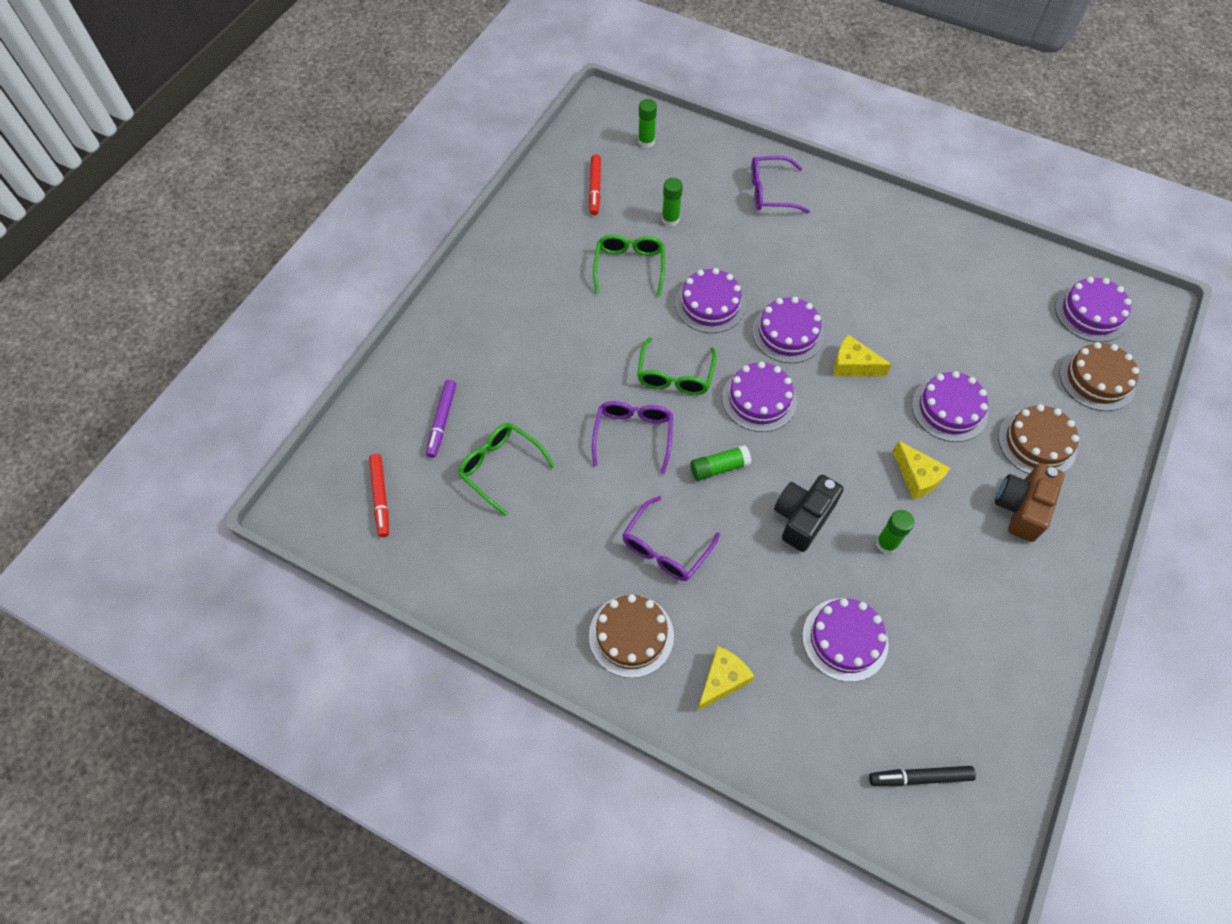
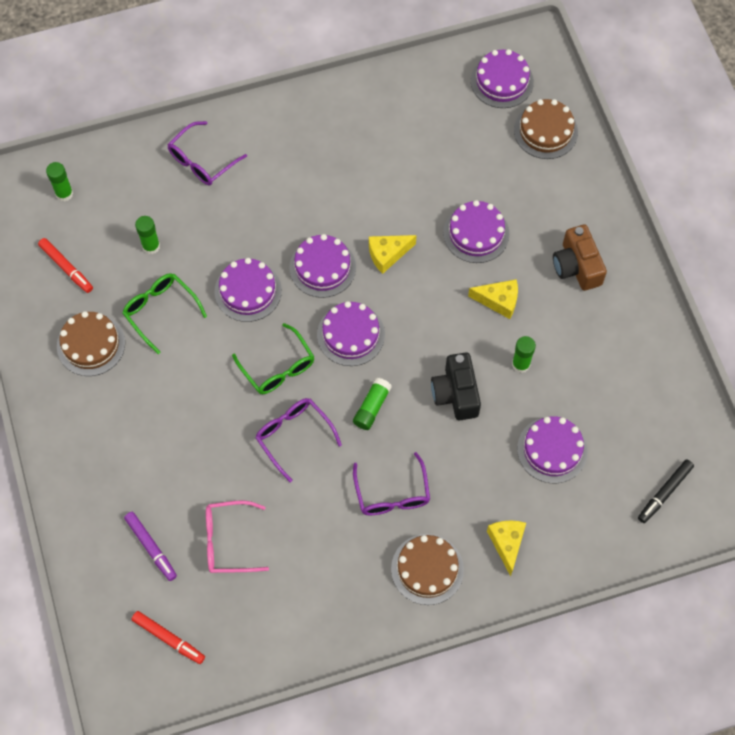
camera: 45 degrees left, 5 degrees up
(501, 468) = (229, 541): green glasses -> pink glasses
(1037, 443) = (548, 211): brown cake -> brown cake (91, 344)

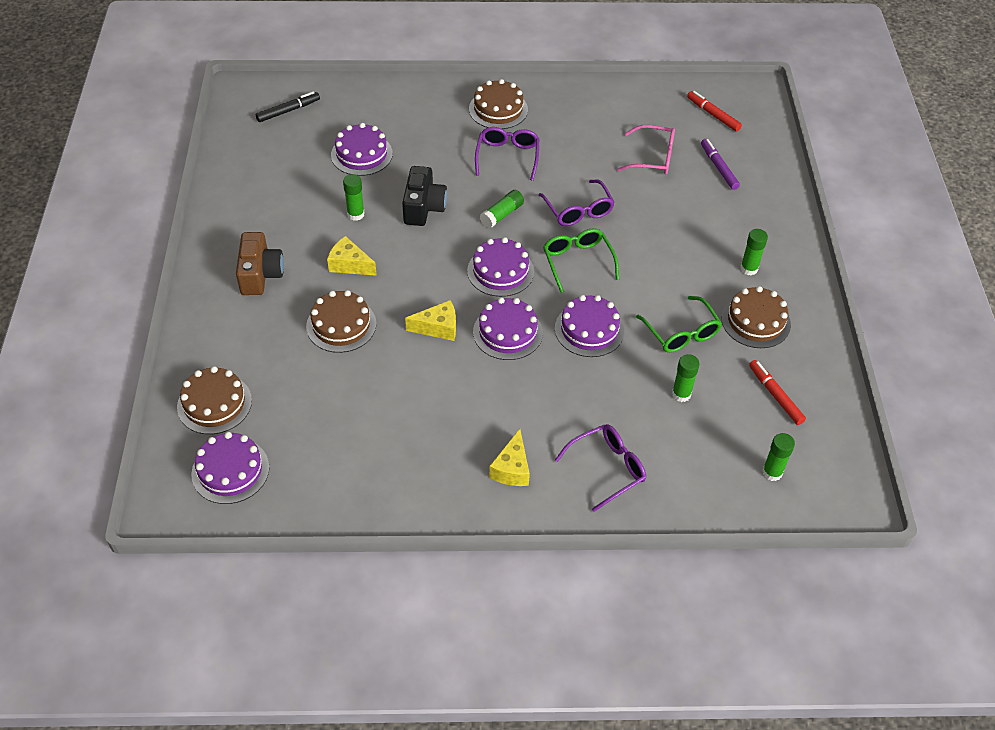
camera: 165 degrees left, 15 degrees down
(103, 408) = (749, 269): none -> green glue stick
(476, 233) = (341, 325): purple cake -> brown cake
(507, 543) = (429, 110): yellow cheese -> yellow cheese (512, 469)

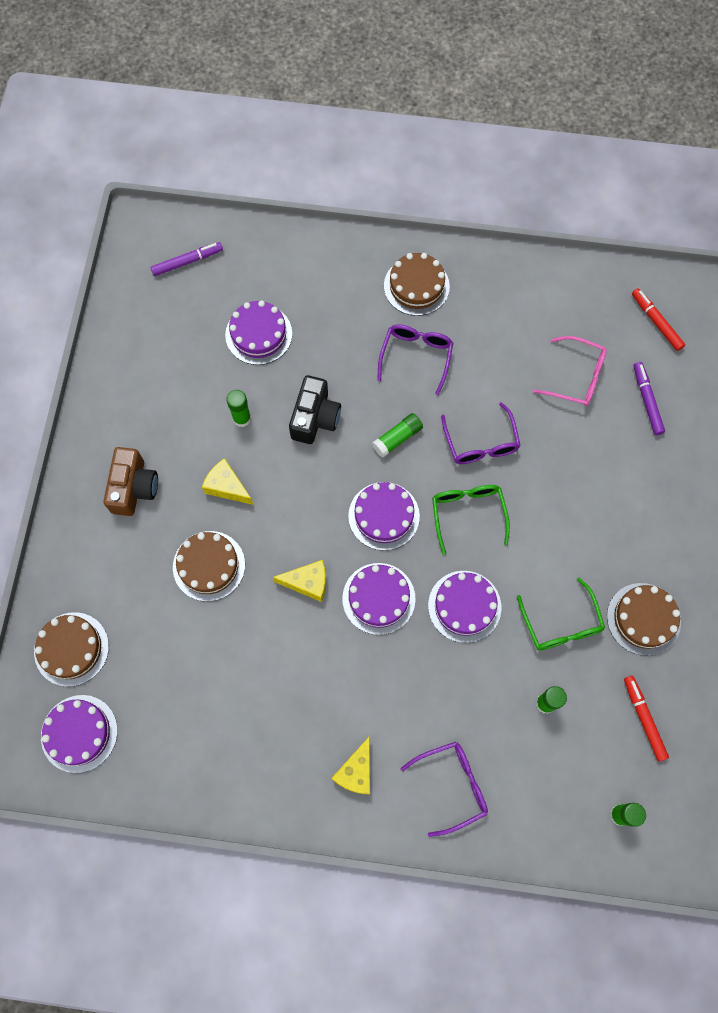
camera: 10 degrees right, 20 degrees up
(288, 111) = (187, 262): black marker -> purple marker
(749, 269) = (651, 547): green glue stick -> none

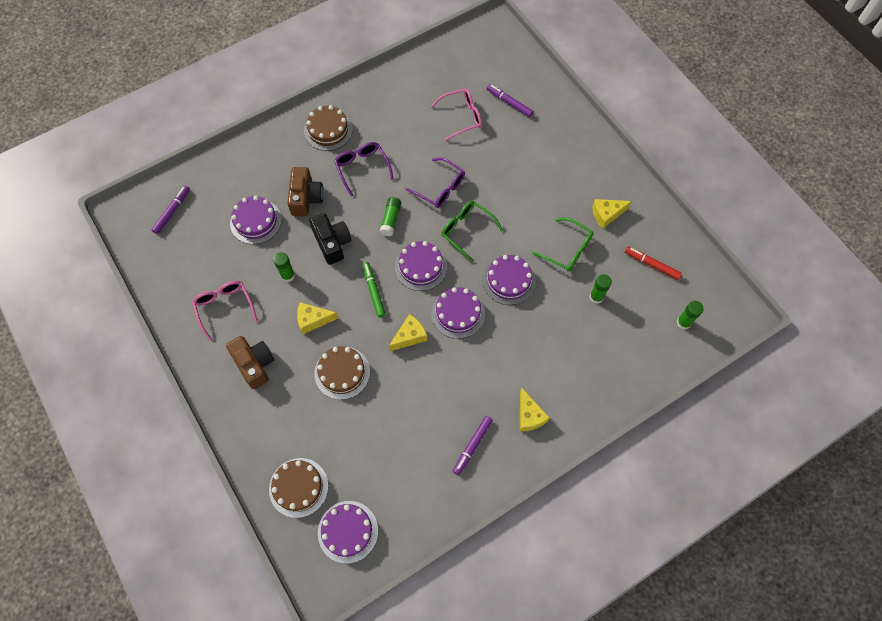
camera: 40 degrees left, 5 degrees down
(154, 405) = (224, 308): none -> pink glasses
(270, 753) = (472, 446): none -> purple marker
(312, 504) = (373, 291): none -> green marker
(330, 347) = (306, 198): none -> brown camera
(451, 786) = (586, 380): purple glasses -> none
(643, 619) = (606, 214): brown cake -> yellow cheese
(656, 322) = (478, 60): red marker -> none

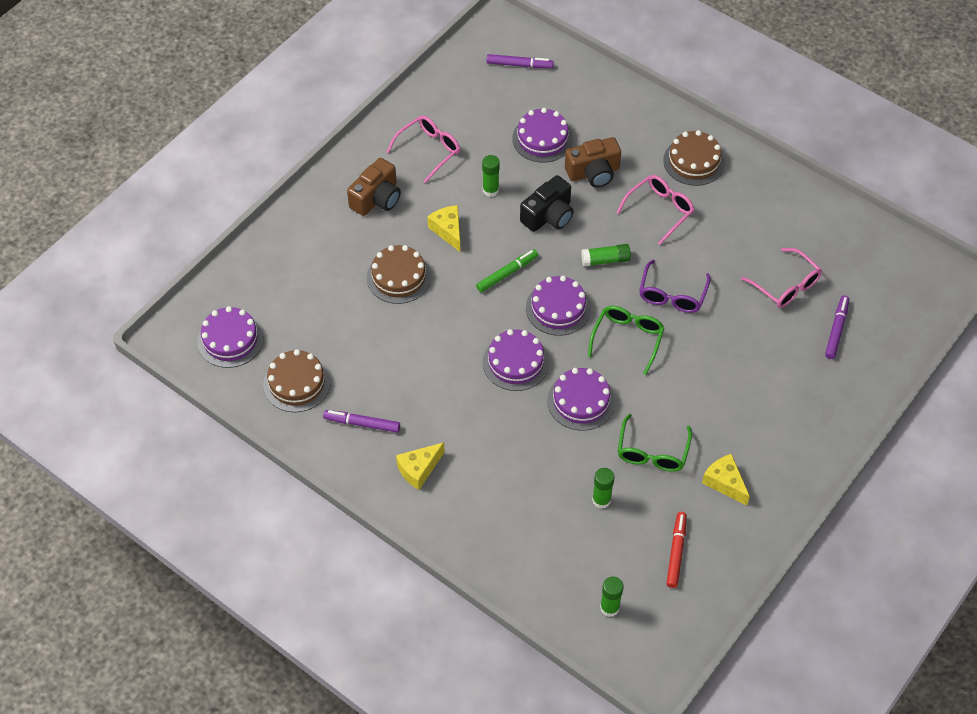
camera: 70 degrees right, 10 degrees down
(298, 487) = (261, 282): brown cake -> brown cake (297, 383)
(362, 168) = (659, 211): purple glasses -> pink glasses
(409, 336) = (467, 325): yellow cheese -> none

